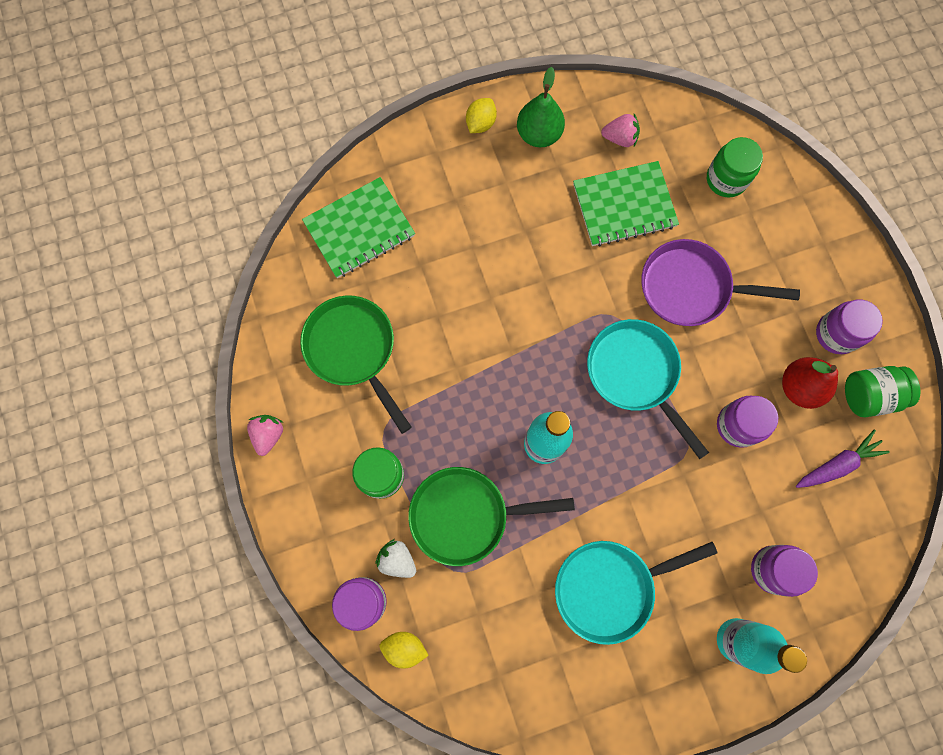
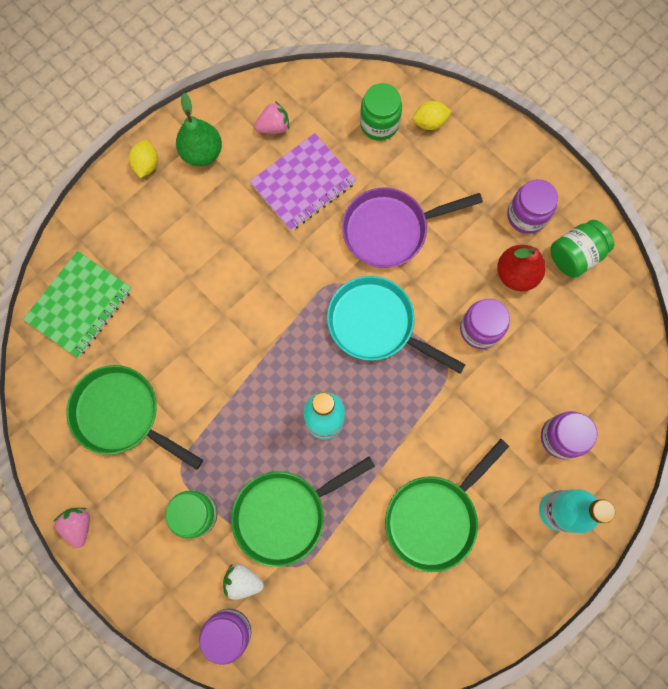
camera: 25 degrees left, 0 degrees up
(404, 647) = (283, 654): yellow lemon -> yellow lemon (429, 122)
(610, 587) = (434, 517): turquoise pan -> green pan
(624, 205) = (303, 183): green notebook -> purple notebook
(838, 464) = (574, 324): purple carrot -> none

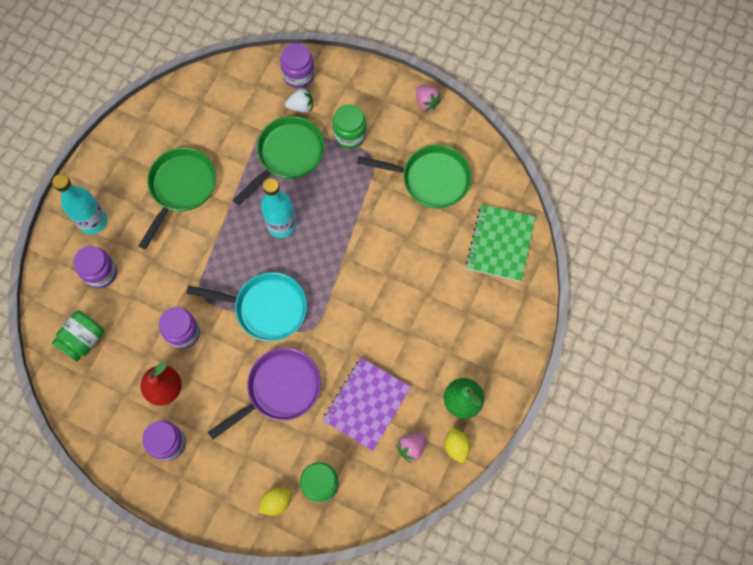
camera: 160 degrees right, 5 degrees down
(146, 165) = (503, 374): yellow lemon -> yellow lemon (456, 446)
(575, 255) = (119, 422): green jar -> green jar (83, 340)

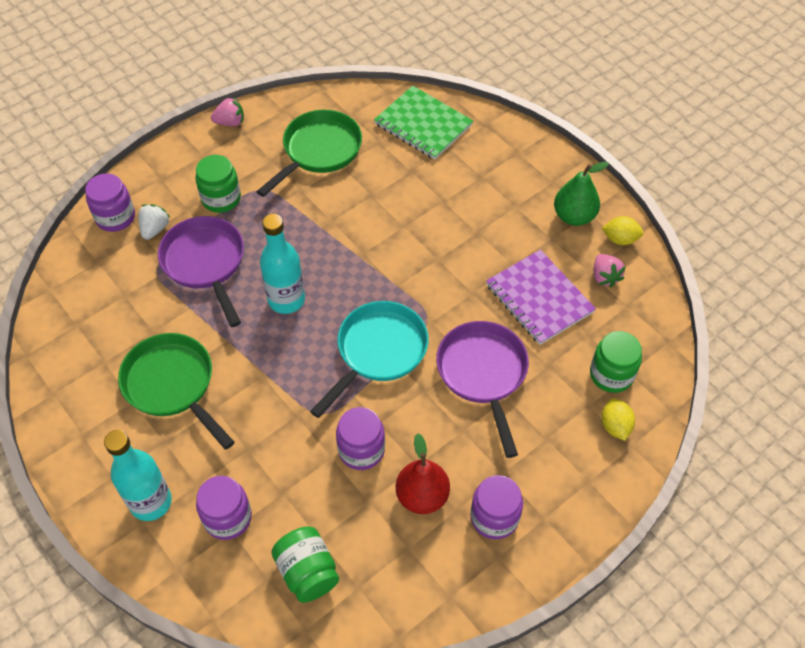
camera: 65 degrees left, 15 degrees down
(288, 155) = (205, 263): green pan -> purple pan

